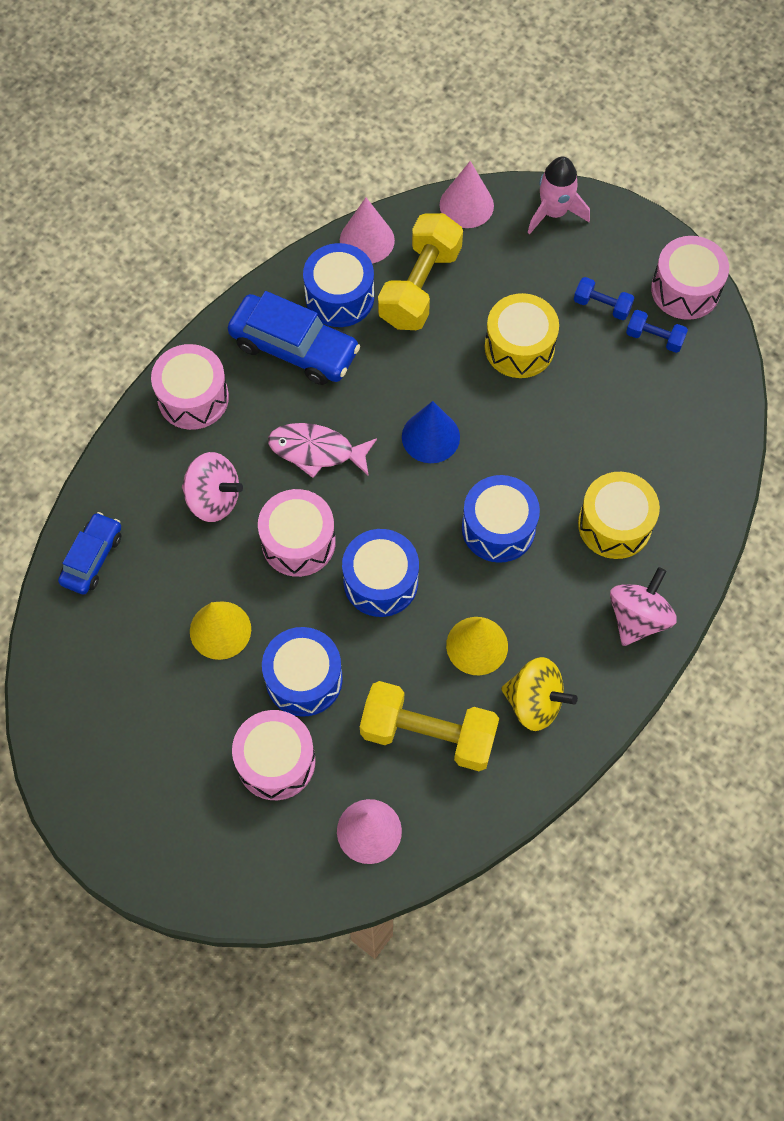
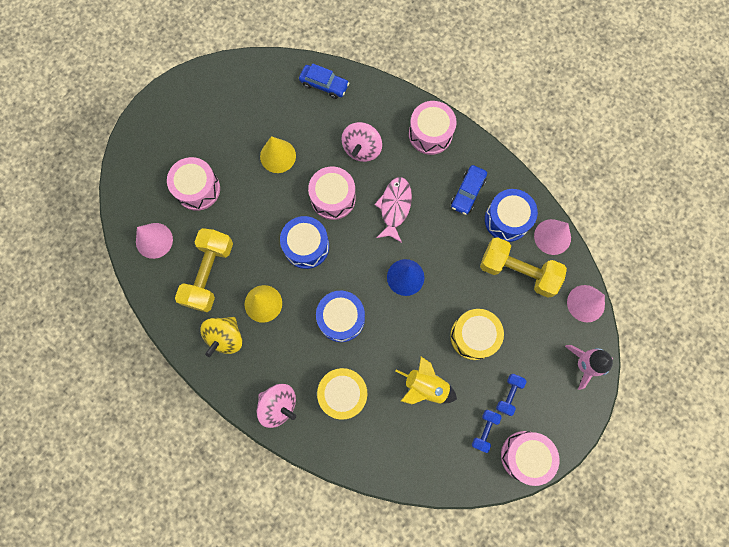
camera: 90 degrees right, 10 degrees up
(294, 348) = (467, 192): blue car -> blue car, size x0.61
(304, 679) = (246, 203): blue drum -> none
(597, 412) = (425, 386): none -> yellow rocket

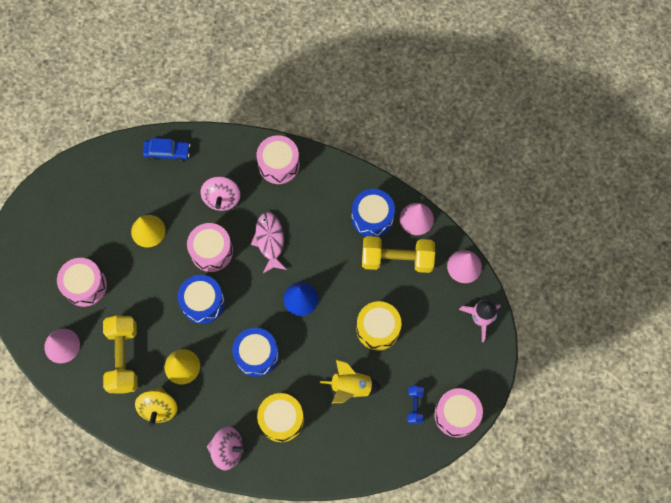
camera: 20 degrees left, 5 degrees down
(467, 192) = (329, 205): blue car -> none
(509, 394) = (425, 368): blue dumbbell -> none

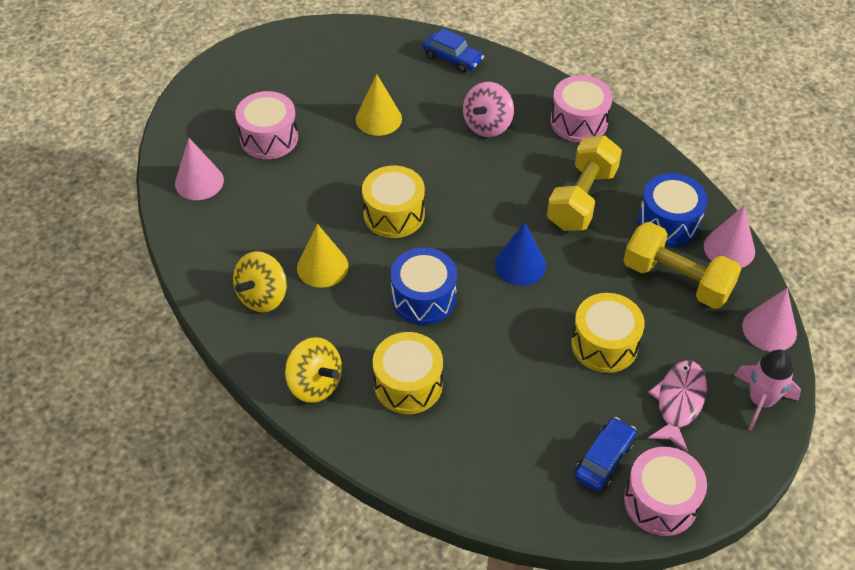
camera: 30 degrees right, 20 degrees down
(123, 358) = (260, 225): yellow dumbbell -> yellow dumbbell (582, 198)
(203, 302) = (394, 214): blue drum -> yellow drum
(211, 251) = (440, 169): pink drum -> none
(227, 450) = (315, 384): pink spinning top -> yellow spinning top
(269, 240) = (519, 189): pink fish -> pink fish (678, 402)
(351, 387) = (526, 393): yellow rocket -> none
(414, 406) = (604, 459): blue dumbbell -> blue car

